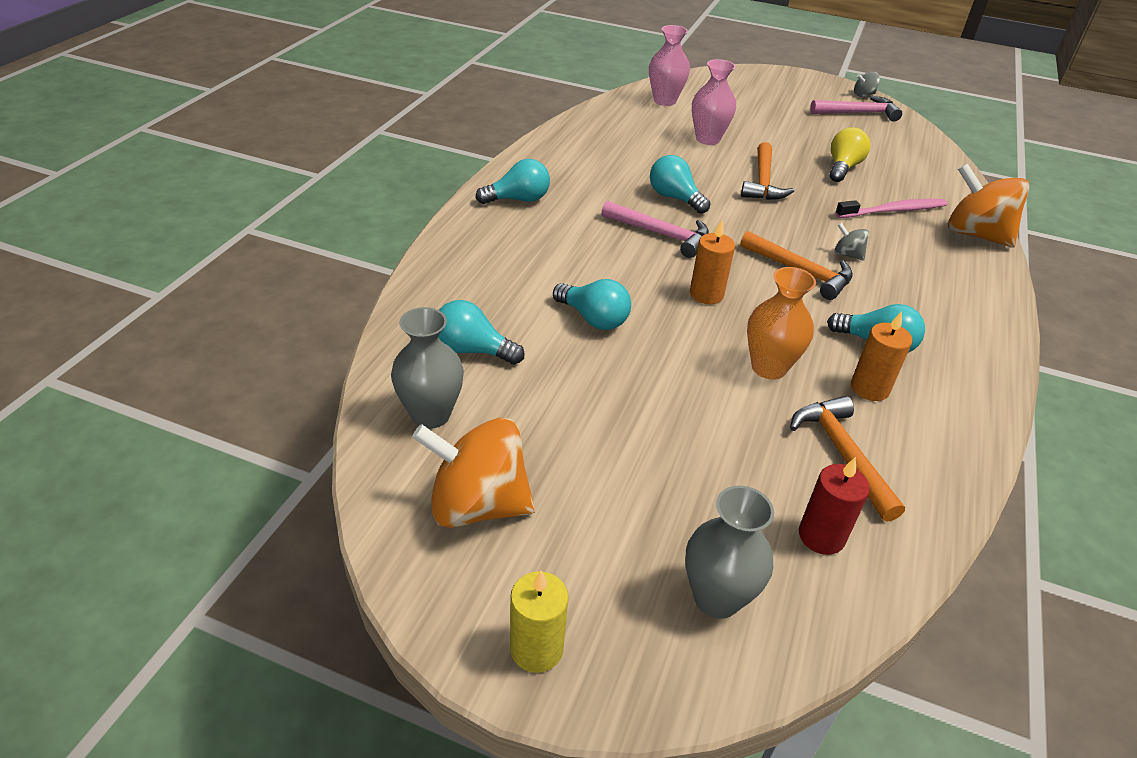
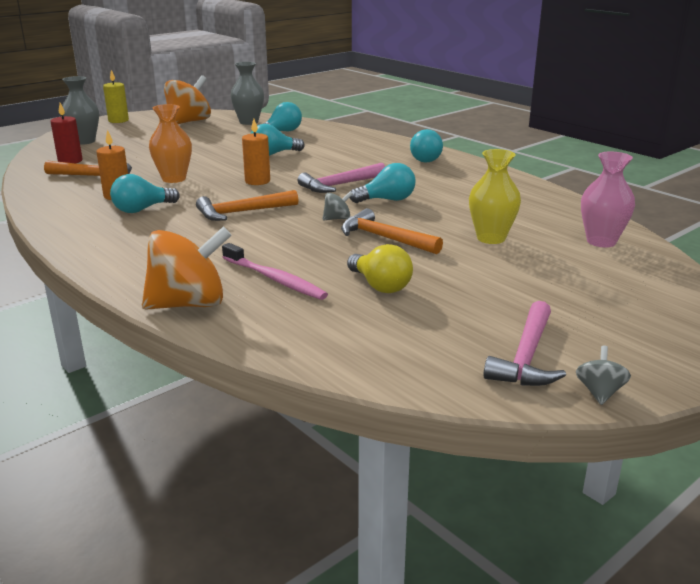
camera: 120 degrees right, 15 degrees down
(707, 139) = (491, 238): pink vase -> yellow vase
(847, 254) = (239, 234): grey spinning top -> grey spinning top (337, 218)
(893, 211) = (275, 279): pink toothbrush -> pink toothbrush turned 60 degrees counterclockwise

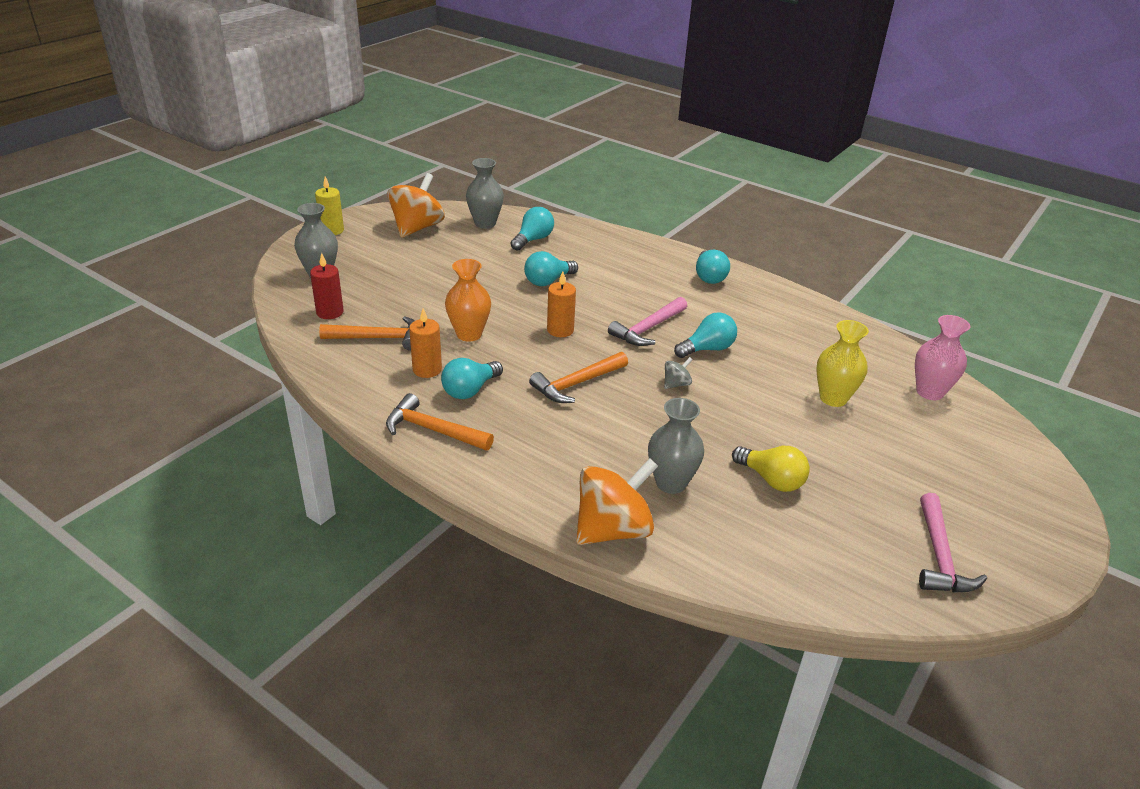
camera: 15 degrees left, 10 degrees up
(275, 279) = (671, 483): pink toothbrush -> grey vase
(384, 238) = (737, 409): orange hammer -> orange hammer (432, 430)
(599, 392) = (1014, 590): grey spinning top -> none

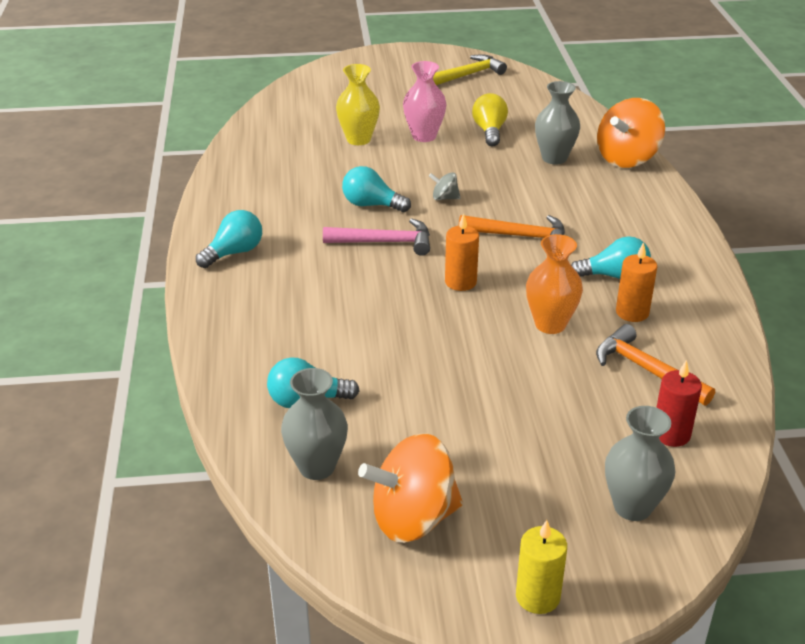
camera: 130 degrees left, 0 degrees up
(432, 430) = (682, 264): orange hammer -> none
(548, 281) = (386, 336): turquoise light bulb -> none
(613, 529) = (627, 158): orange spinning top -> orange spinning top turned 60 degrees counterclockwise
(929, 392) = (292, 112): pink vase -> pink vase (424, 136)
(939, 556) = (468, 75): pink hammer -> yellow hammer

